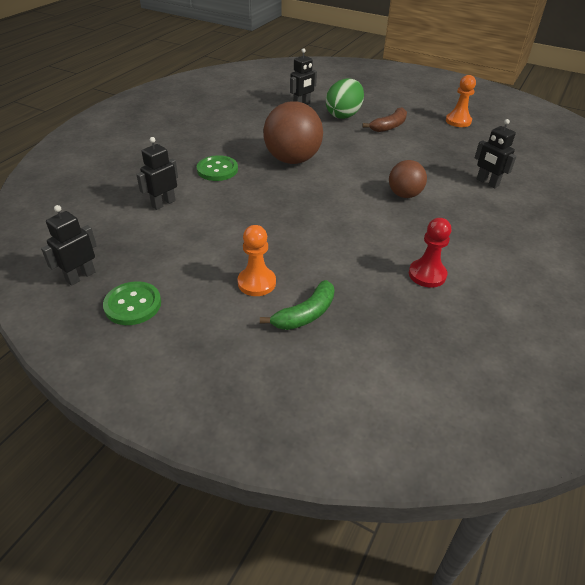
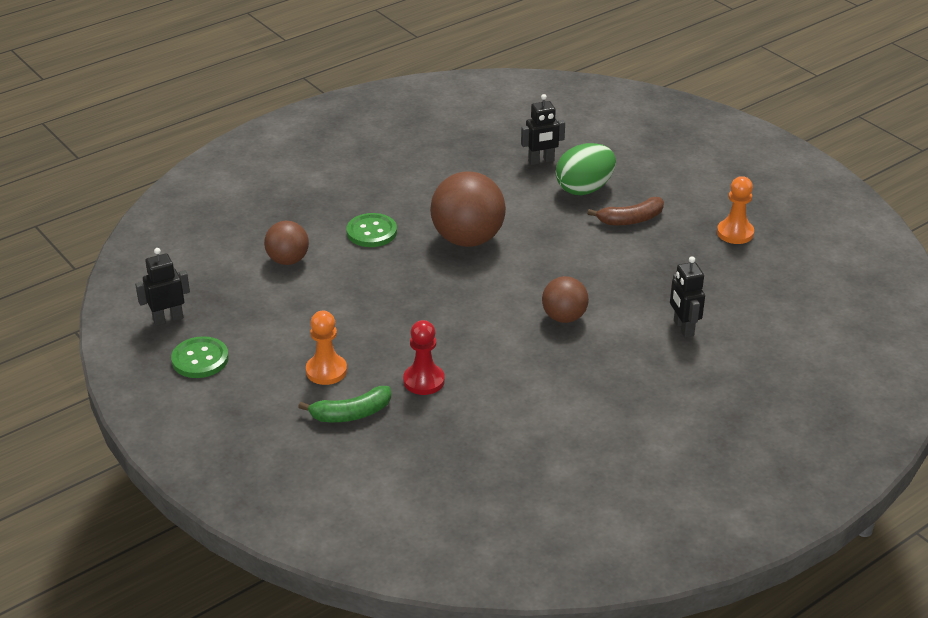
camera: 25 degrees right, 5 degrees down
(163, 203) = (288, 260): black robot -> brown ball
(427, 274) = (506, 412): red pawn -> red pawn (424, 381)

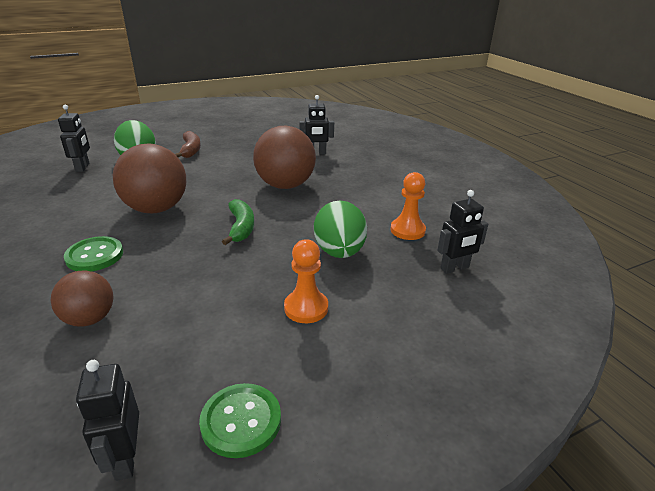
camera: 80 degrees left, 5 degrees down
(351, 414) = (376, 298): green banana -> green banana (241, 227)
(418, 469) = (455, 268): none -> black robot
(424, 381) = (339, 252): red pawn -> green egg
(564, 317) = (285, 185): brown ball -> brown ball, size x1.72
(735, 233) = (232, 127): orange pawn -> orange pawn (407, 230)

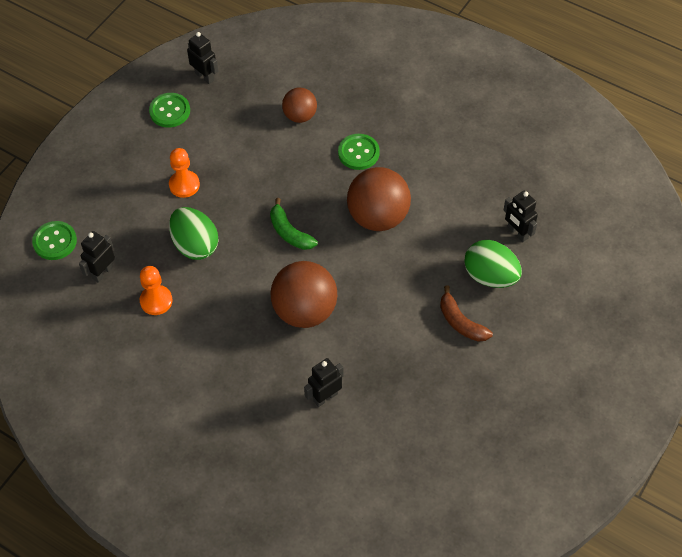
camera: 150 degrees right, 25 degrees up
(508, 317) = (55, 241): none -> green button

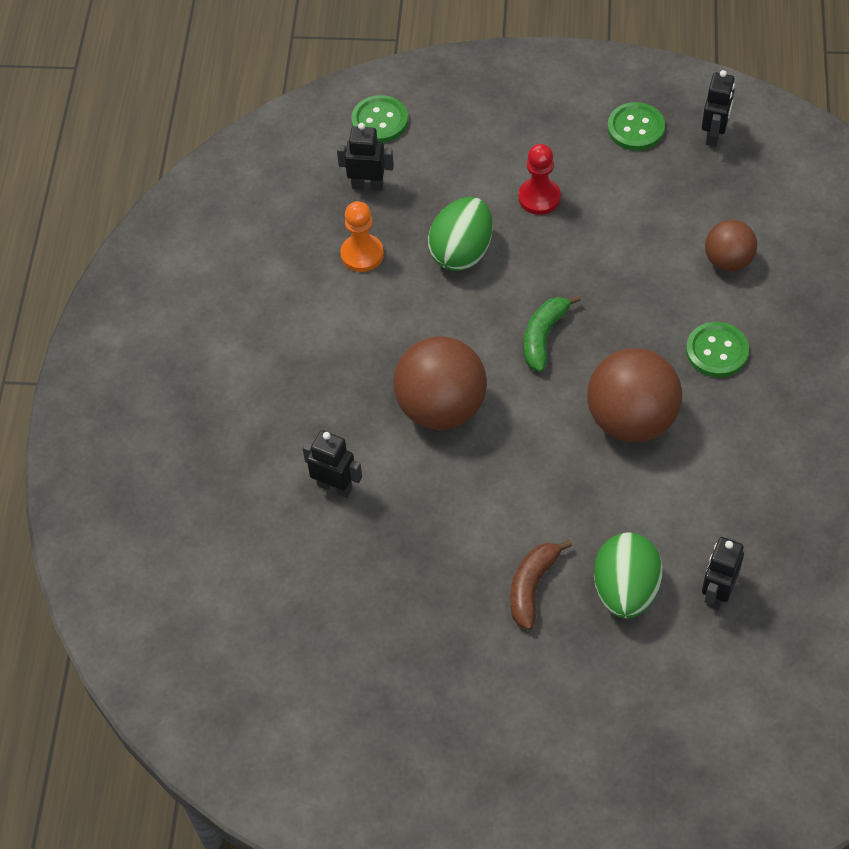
camera: 65 degrees right, 0 degrees up
(184, 185) = (539, 198): orange pawn -> red pawn

